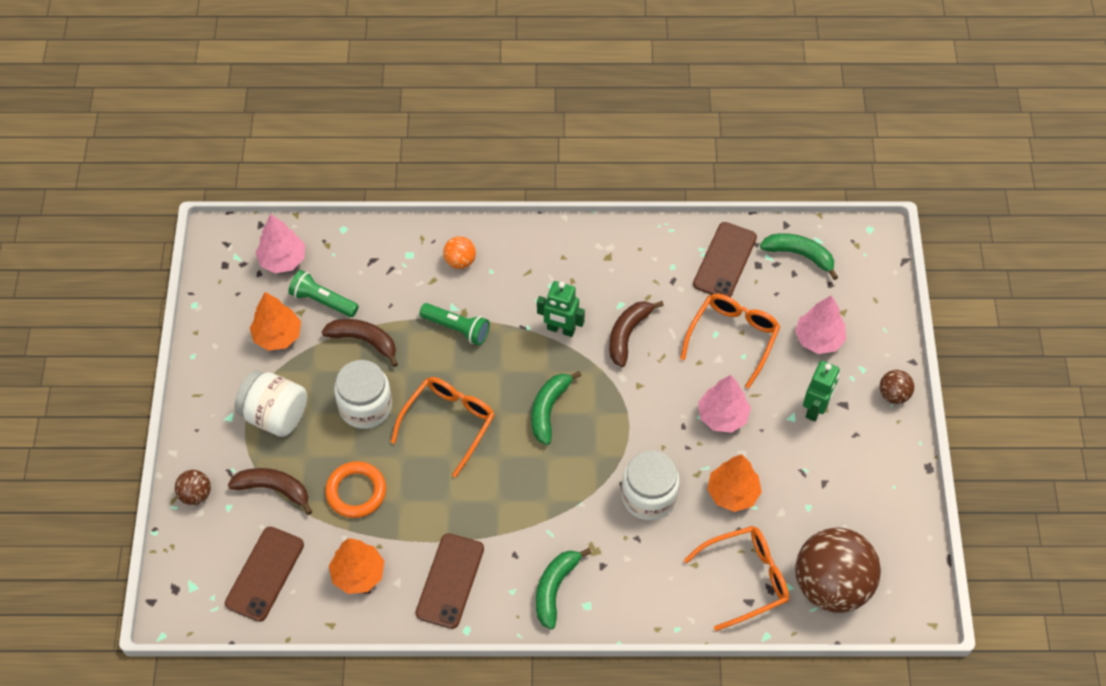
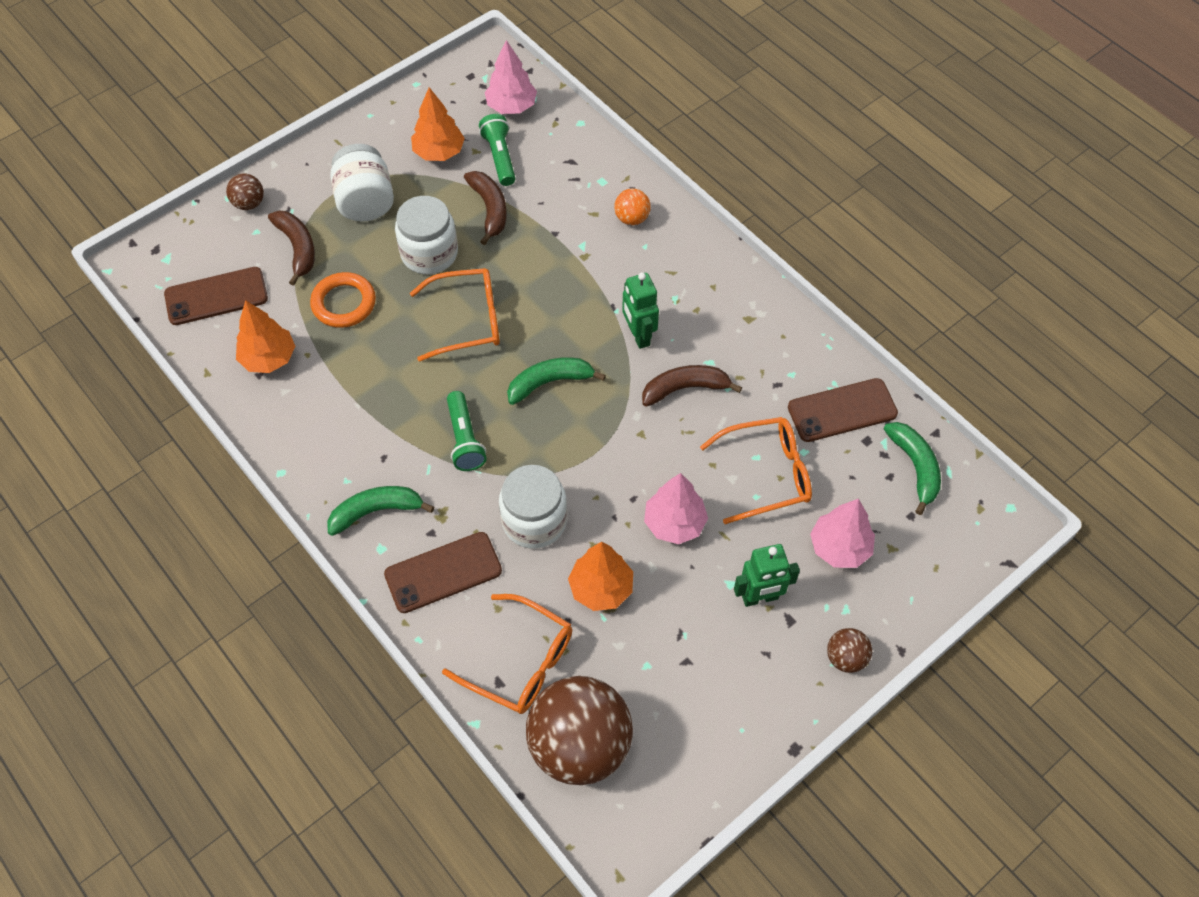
camera: 50 degrees right, 0 degrees up
(450, 581) = (317, 427): brown phone -> brown phone (443, 572)
(457, 328) = (564, 262): green flashlight -> green flashlight (464, 439)

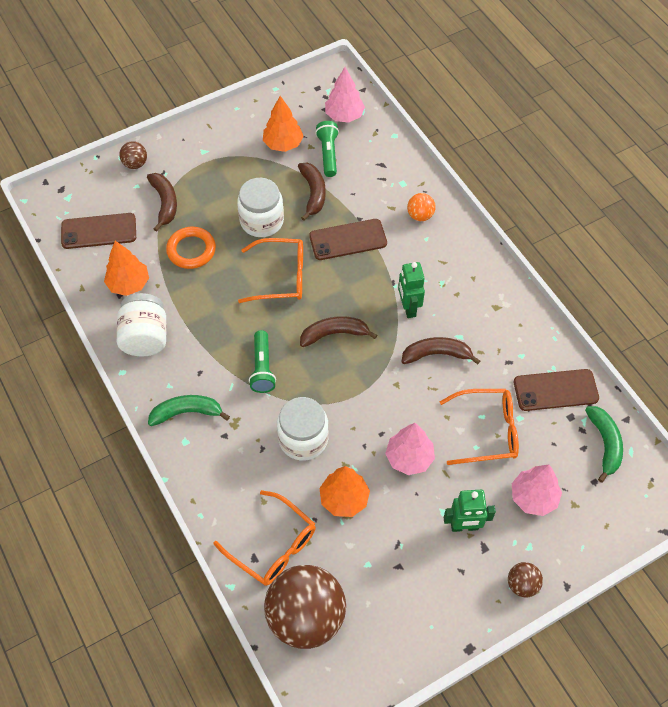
camera: 10 degrees right, 0 degrees up
(365, 202) = (221, 174): white jar -> white jar (145, 337)
(443, 572) = (228, 467): brown phone -> brown phone (348, 240)
(550, 382) = (334, 334): green banana -> brown banana

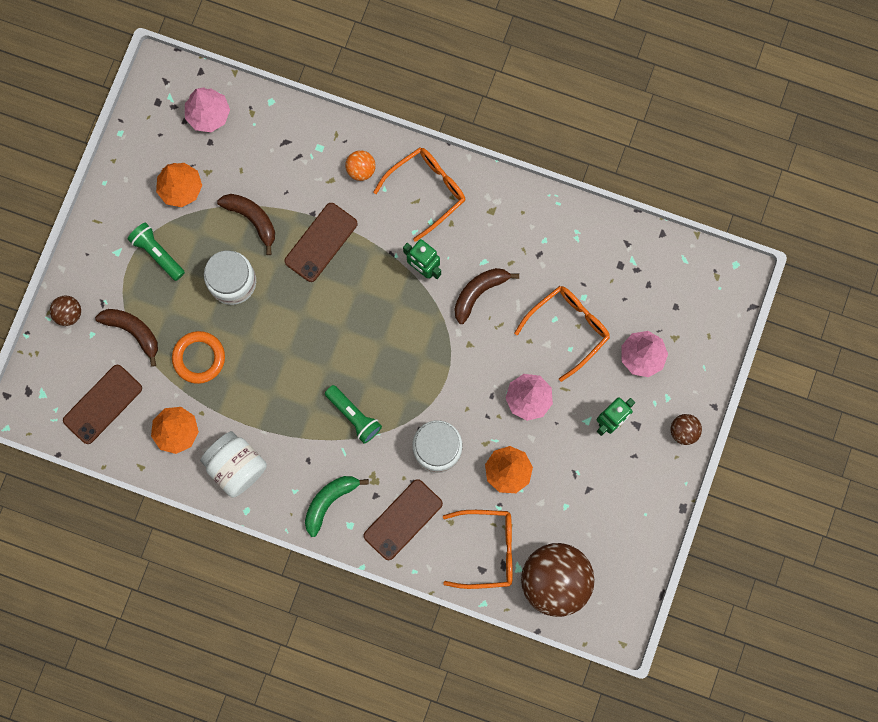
camera: 40 degrees left, 20 degrees up
(280, 277) = (296, 323): orange glasses -> orange glasses (426, 191)
(328, 154) = (230, 167): green flashlight -> green flashlight (158, 253)
(334, 334) = (384, 340): brown banana -> none
(555, 390) = (592, 251): brown phone -> brown phone (403, 519)
(604, 444) = (661, 268): green banana -> none

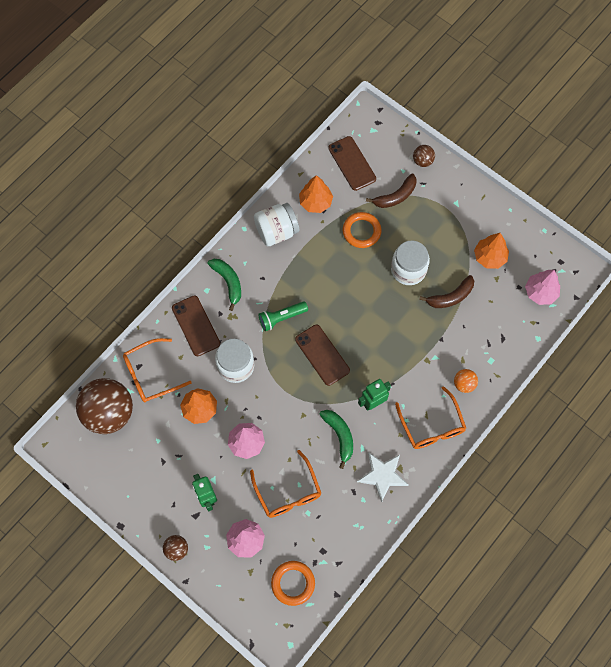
camera: 110 degrees right, 10 degrees down
(158, 253) = (446, 228): green flashlight -> none
(321, 242) = (417, 338): brown phone -> brown phone (322, 355)
(479, 293) = (339, 436): brown banana -> green banana
(486, 549) = (151, 374): orange glasses -> orange glasses turned 45 degrees clockwise
(507, 227) = (382, 475): none -> white star
(669, 285) = (293, 583): none -> orange ring

